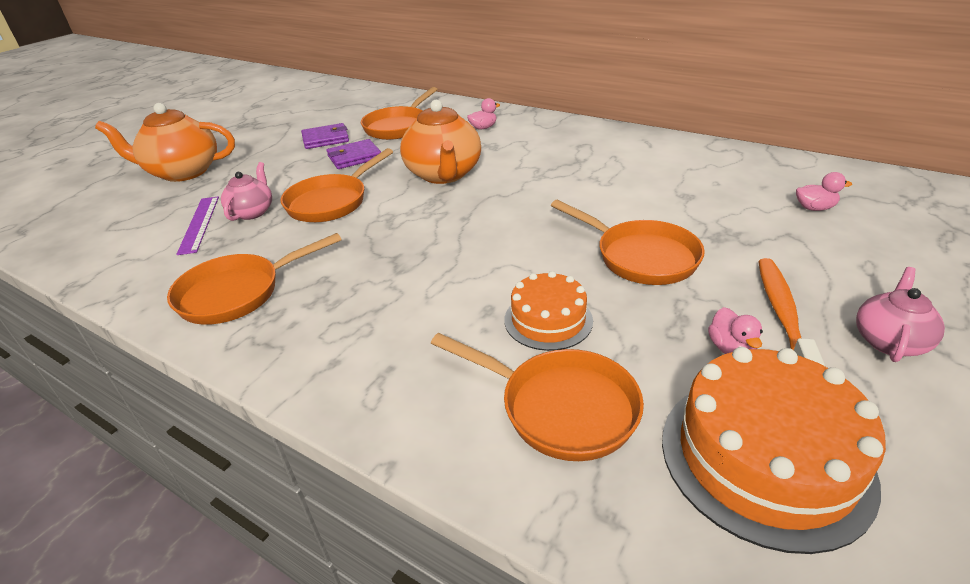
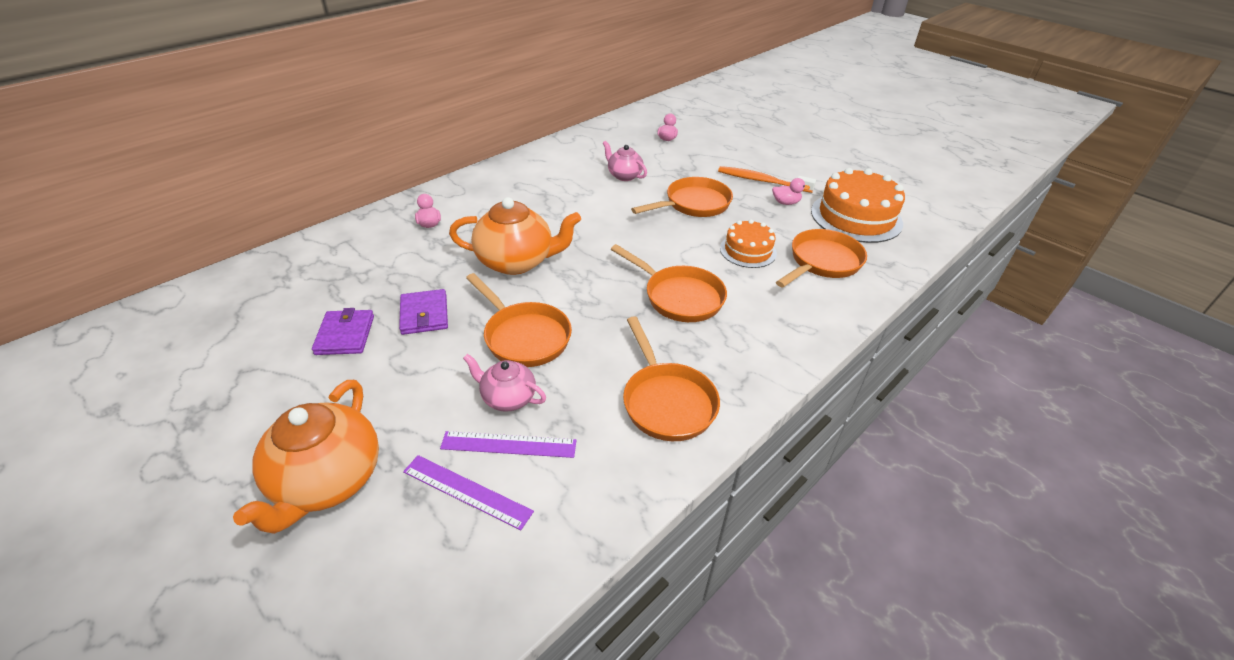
camera: 80 degrees left, 5 degrees up
(157, 218) = (466, 491): none -> purple ruler
(398, 126) = (367, 276): orange pan -> orange pan (679, 297)
(889, 341) = (787, 164): pink teapot -> pink teapot (624, 175)

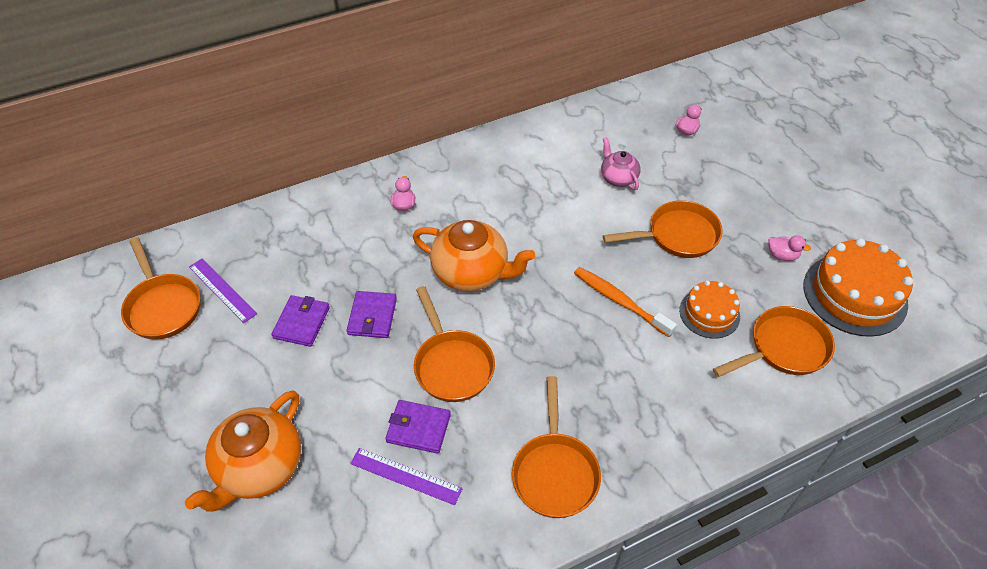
camera: 20 degrees right, 10 degrees up
(466, 491) = (360, 510): purple ruler -> purple ruler (222, 290)
(508, 398) = (418, 428): pink teapot -> purple wallet
(679, 297) = (613, 355): orange pan -> orange pan (163, 306)
(762, 181) = (770, 218): orange toothbrush -> orange toothbrush (620, 301)

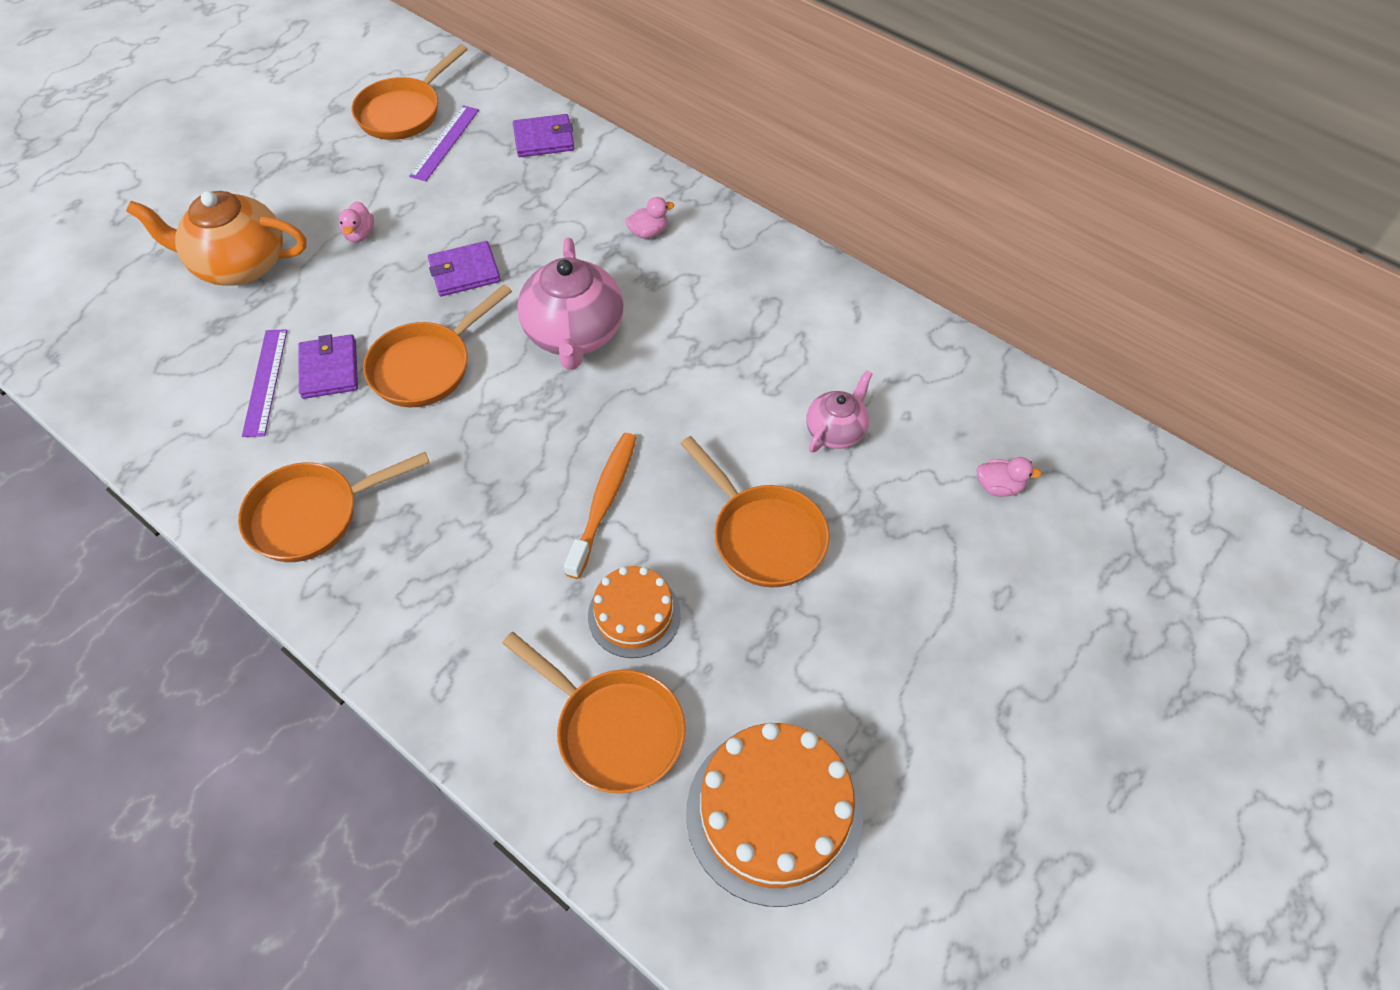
camera: 65 degrees right, 5 degrees up
(301, 322) = (430, 219): purple wallet -> purple wallet (544, 139)
(471, 272) = (574, 334): orange teapot -> pink teapot
(782, 255) = (801, 686): pink duck -> pink duck (360, 234)

